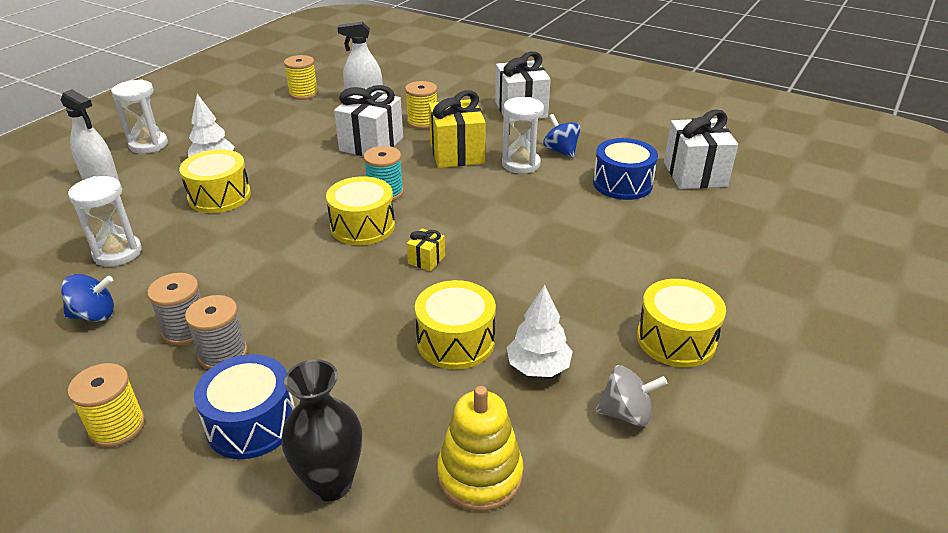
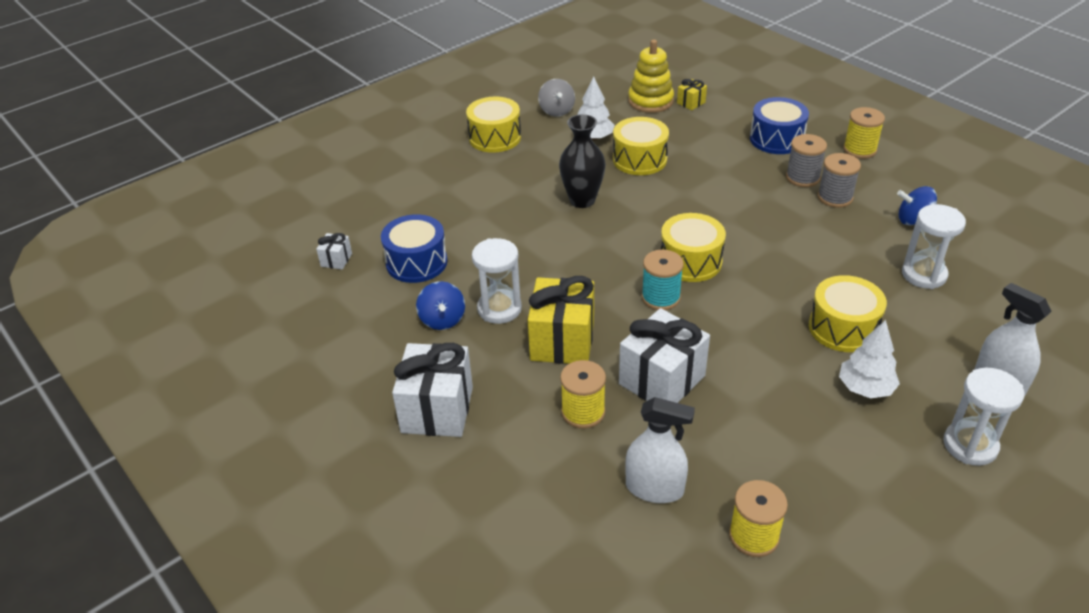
camera: 160 degrees left, 5 degrees up
(331, 483) = (729, 109): black vase -> black vase (582, 200)
(426, 260) = (641, 219): yellow gift -> yellow gift (691, 103)
(626, 413) = (556, 111): grey spinning top -> grey spinning top turned 120 degrees counterclockwise
(694, 174) = (336, 260): white gift -> white gift, size x0.46

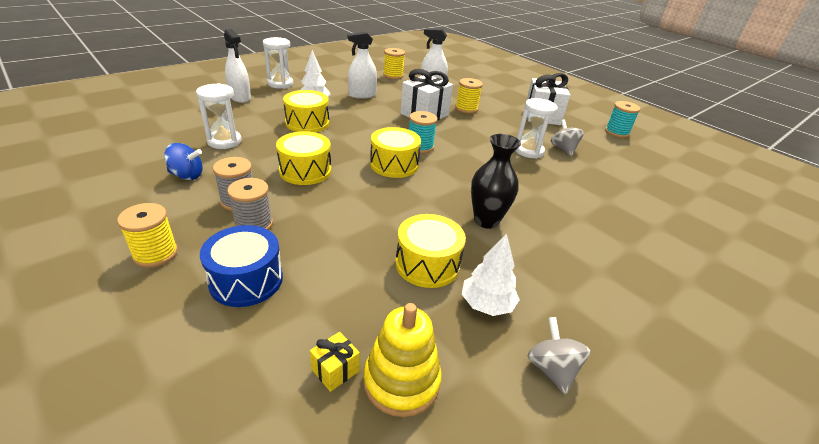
camera: 175 degrees right, 5 degrees down
(317, 377) = (617, 132): none -> turquoise spool
(336, 260) = (670, 190): white gift -> none
(416, 262) = (606, 183): blue drum -> none
(442, 320) = (563, 149): blue spinning top -> grey spinning top
(495, 137) = (617, 317): yellow drum -> yellow drum (305, 171)
(562, 341) = (483, 133): yellow gift -> none
(792, 429) = (362, 95): none -> white spray bottle

